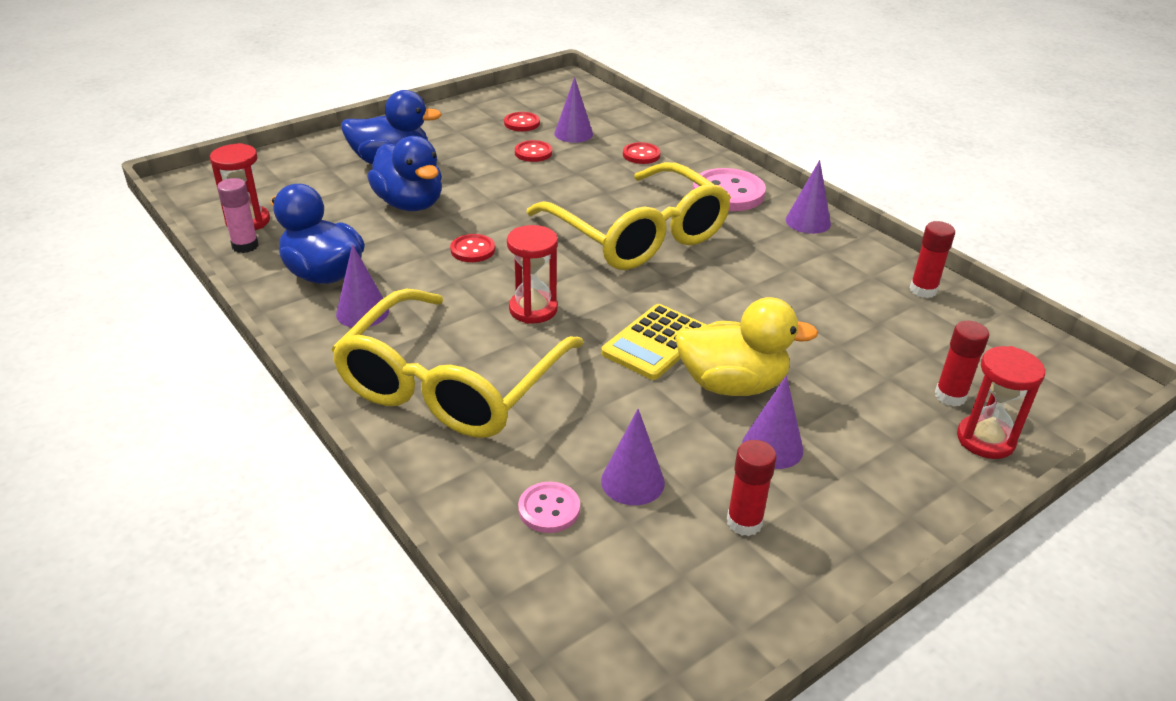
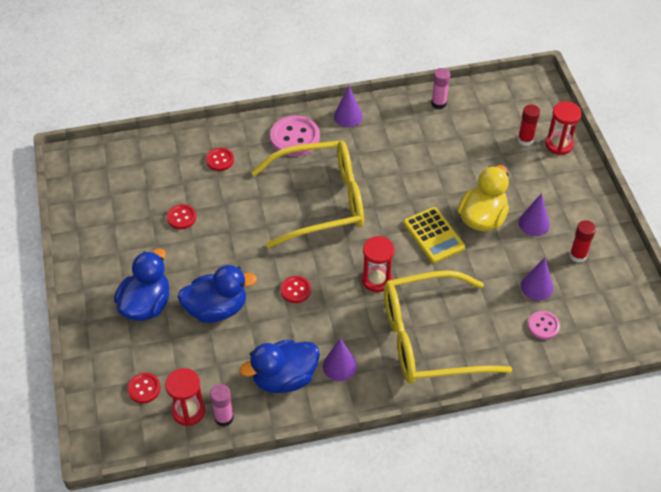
camera: 65 degrees left, 15 degrees up
(452, 383) = (430, 338): yellow glasses -> yellow glasses turned 120 degrees clockwise
(522, 123) = (130, 209): red button -> red button (144, 389)
(573, 134) = (166, 185): purple cone -> none
(923, 290) = (438, 103): red glue stick -> pink glue stick

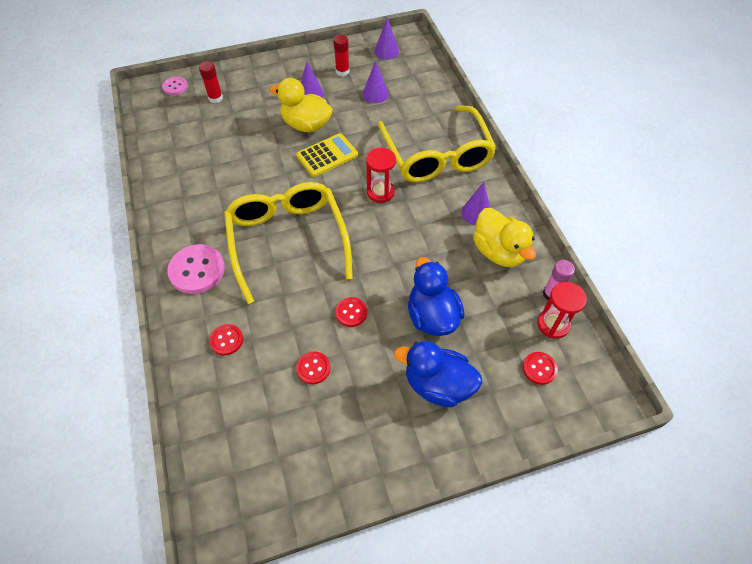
camera: 95 degrees left, 5 degrees up
(284, 378) = (498, 252): blue duck -> yellow duck
(295, 290) = (400, 252): red button -> red button (351, 312)
(348, 116) = (170, 226): purple cone -> purple cone (386, 51)
(438, 103) = (161, 155): pink glue stick -> none
(543, 326) = (412, 91): pink button -> pink button (175, 87)
(559, 144) = (223, 78): red hourglass -> none

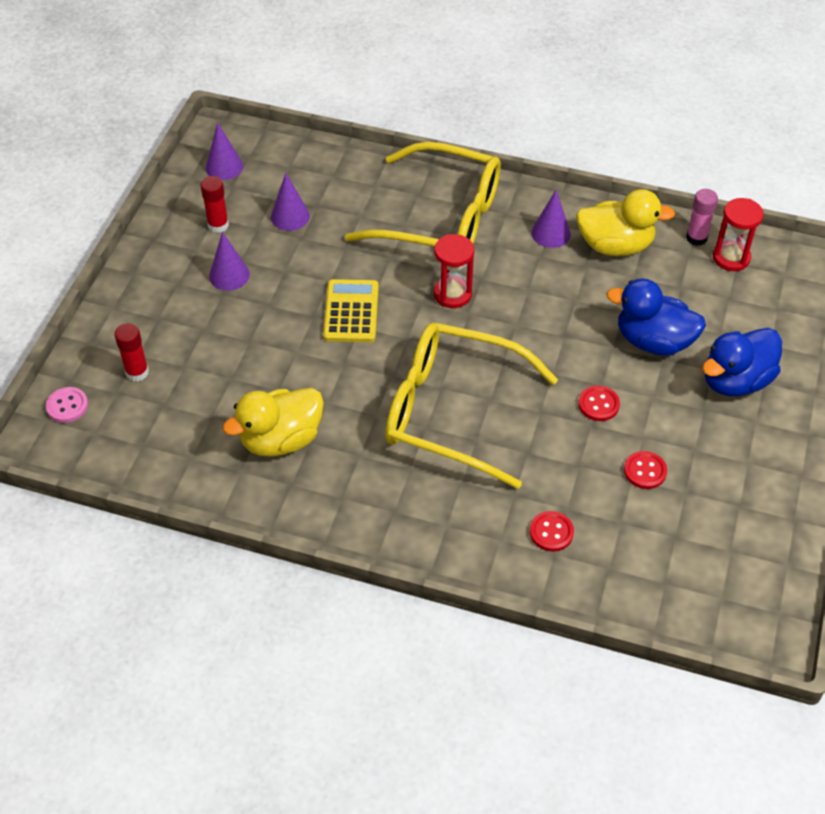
camera: 55 degrees left, 5 degrees down
(197, 270) = (426, 518): pink button -> none
(306, 125) = (280, 305): yellow duck -> yellow duck (281, 440)
(539, 368) = (771, 296): red button -> none

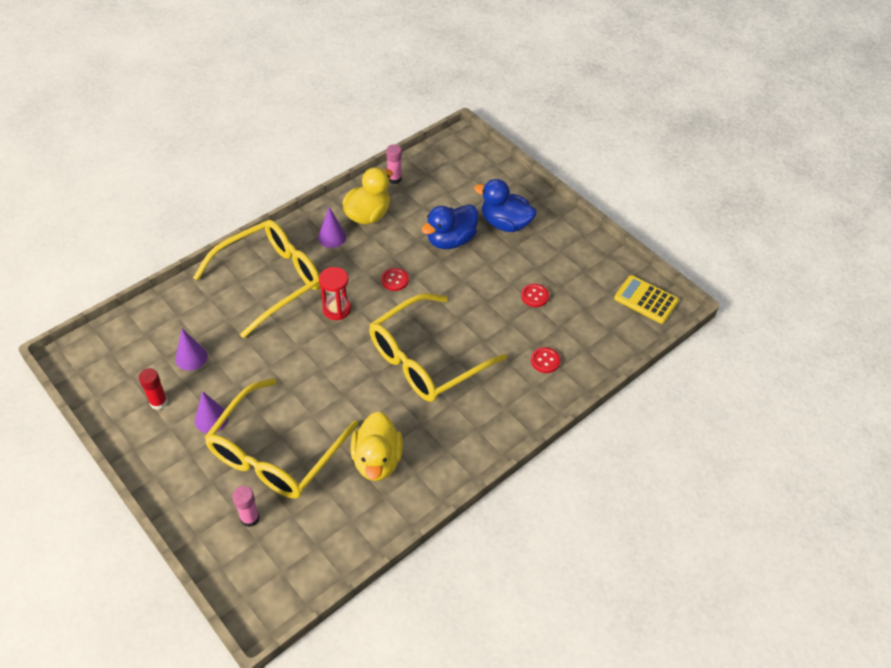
camera: 60 degrees left, 0 degrees up
(67, 406) = (243, 578): pink button -> none
(137, 372) = (250, 518): red glue stick -> pink glue stick
(224, 167) = (106, 371): purple cone -> none
(228, 348) = (276, 452): none -> yellow glasses
(351, 311) = (304, 367): yellow calculator -> yellow calculator (645, 300)
(598, 404) = (475, 289): red button -> red button (394, 280)
(731, 258) = (421, 174): red hourglass -> none
(735, 381) = (505, 223): blue duck -> blue duck turned 120 degrees clockwise

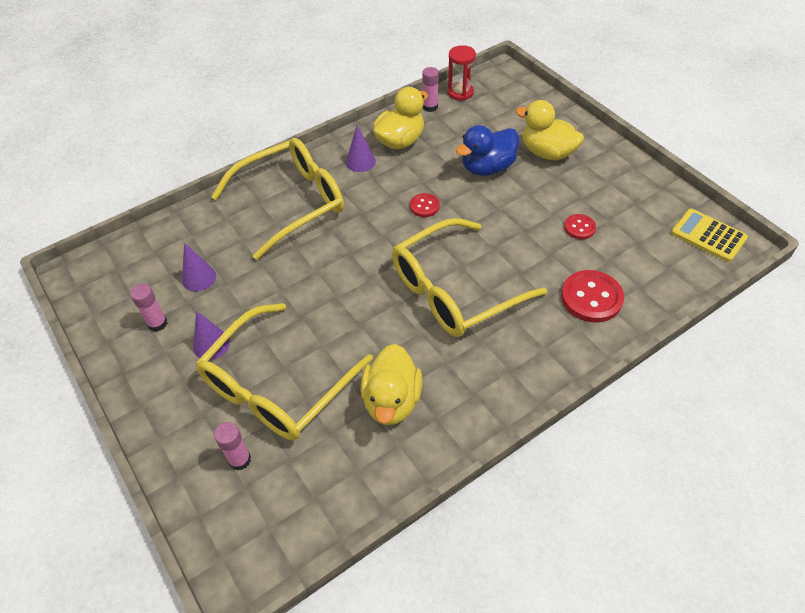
camera: 10 degrees right, 0 degrees up
(158, 402) = (157, 323): red glue stick -> pink glue stick
(336, 309) = (359, 234): red hourglass -> red hourglass (460, 93)
(505, 223) = (547, 152): blue duck -> yellow duck
(545, 361) = (591, 298): red button -> red button, size x1.80

